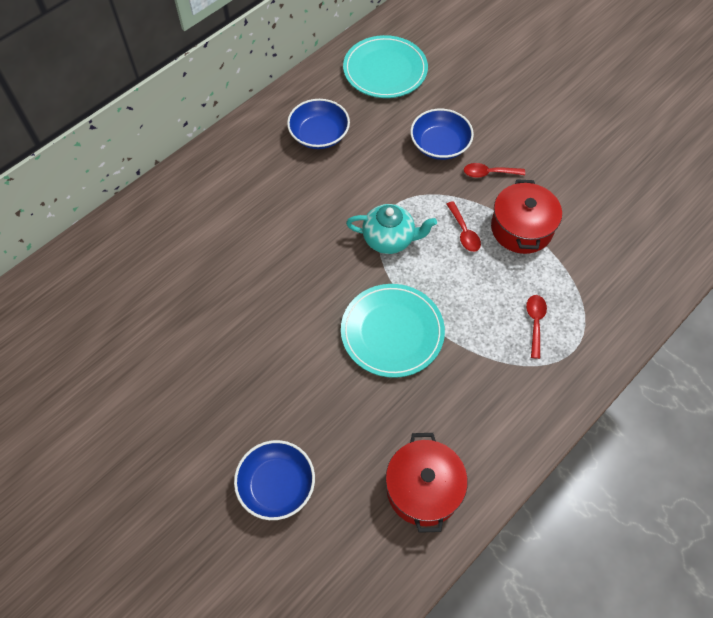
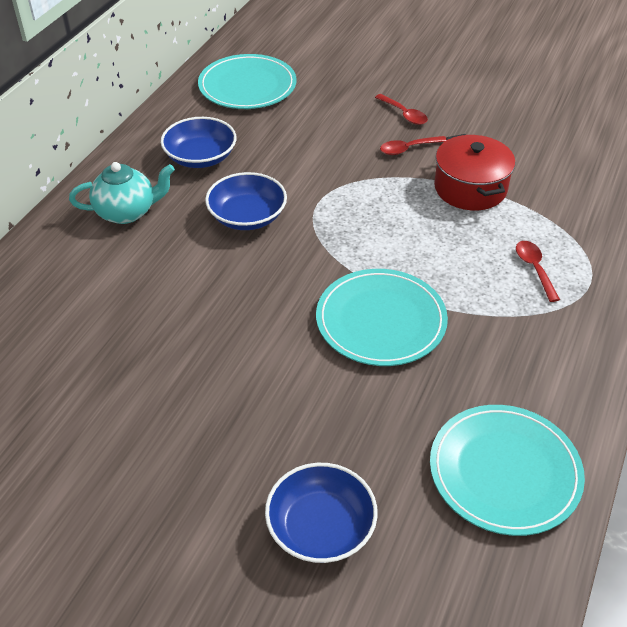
camera: 20 degrees left, 15 degrees down
(389, 239) = (330, 233): turquoise teapot -> turquoise teapot (127, 212)
(423, 489) = (504, 472): red pot -> turquoise plate
(440, 145) = (342, 136): blue bowl -> blue bowl (247, 216)
(464, 232) = (410, 206): red spoon -> red spoon (404, 114)

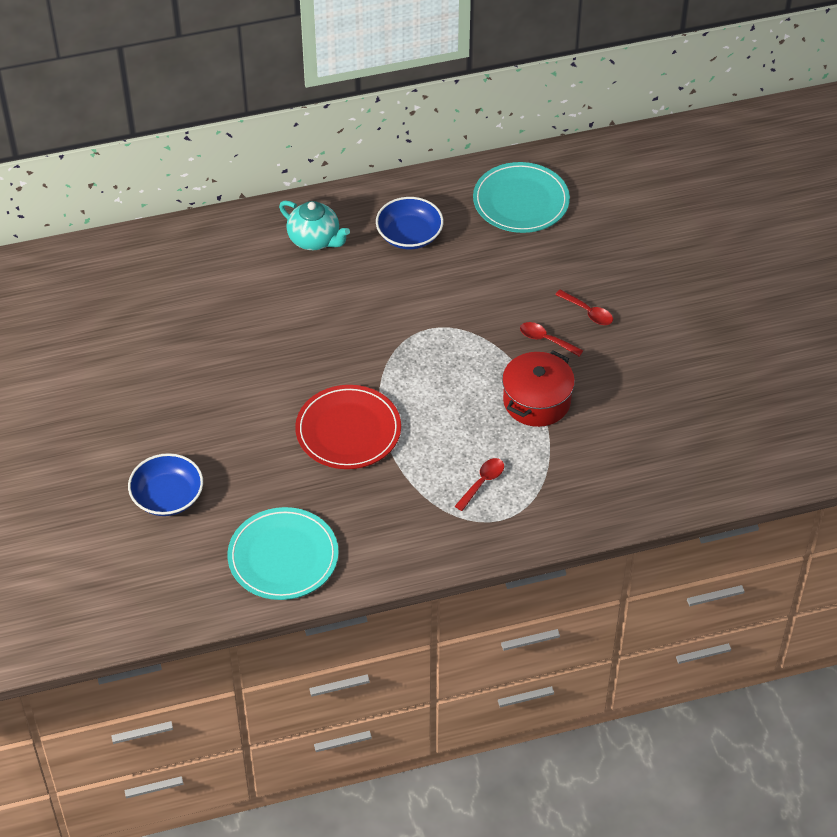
camera: 50 degrees right, 5 degrees up
(247, 216) = (375, 302): blue bowl -> none
(381, 321) = (348, 430): turquoise plate -> red plate
(404, 114) = (588, 312): red spoon -> red spoon turned 60 degrees counterclockwise

